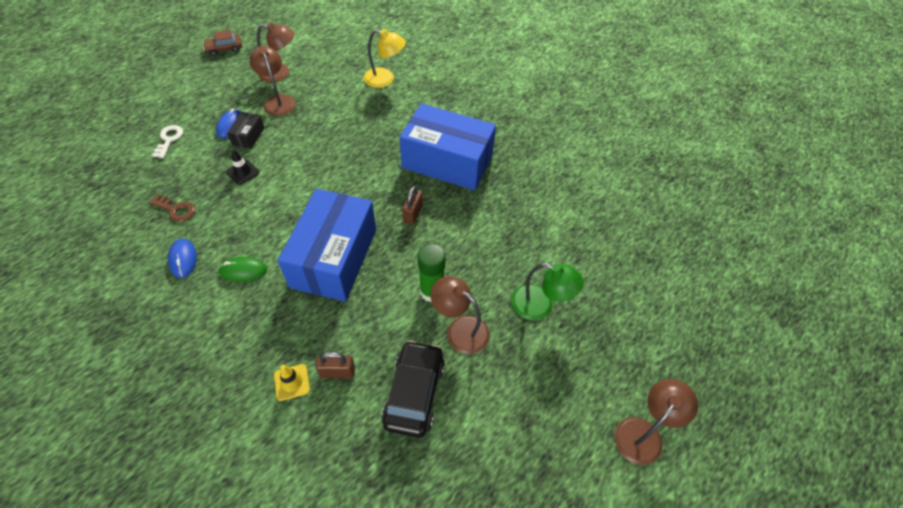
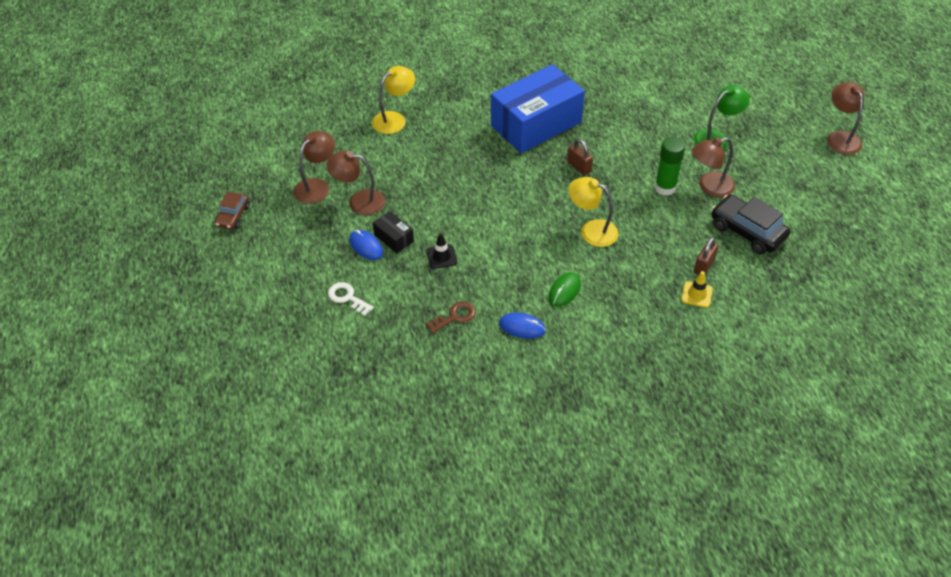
camera: 55 degrees left, 5 degrees down
(334, 258) = (591, 230): blue box -> yellow lamp

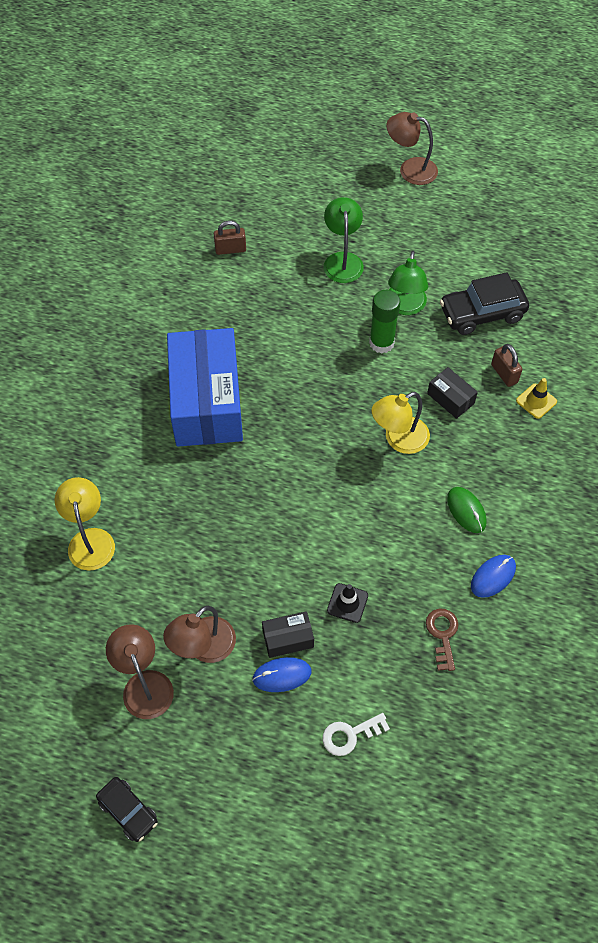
camera: 60 degrees left, 10 degrees up
(233, 216) = (128, 811): brown car -> black car
(579, 167) = (301, 399): brown padlock -> brown padlock (230, 249)
(652, 244) = (450, 398): none -> black box
(709, 187) = (405, 306): brown lamp -> green lamp

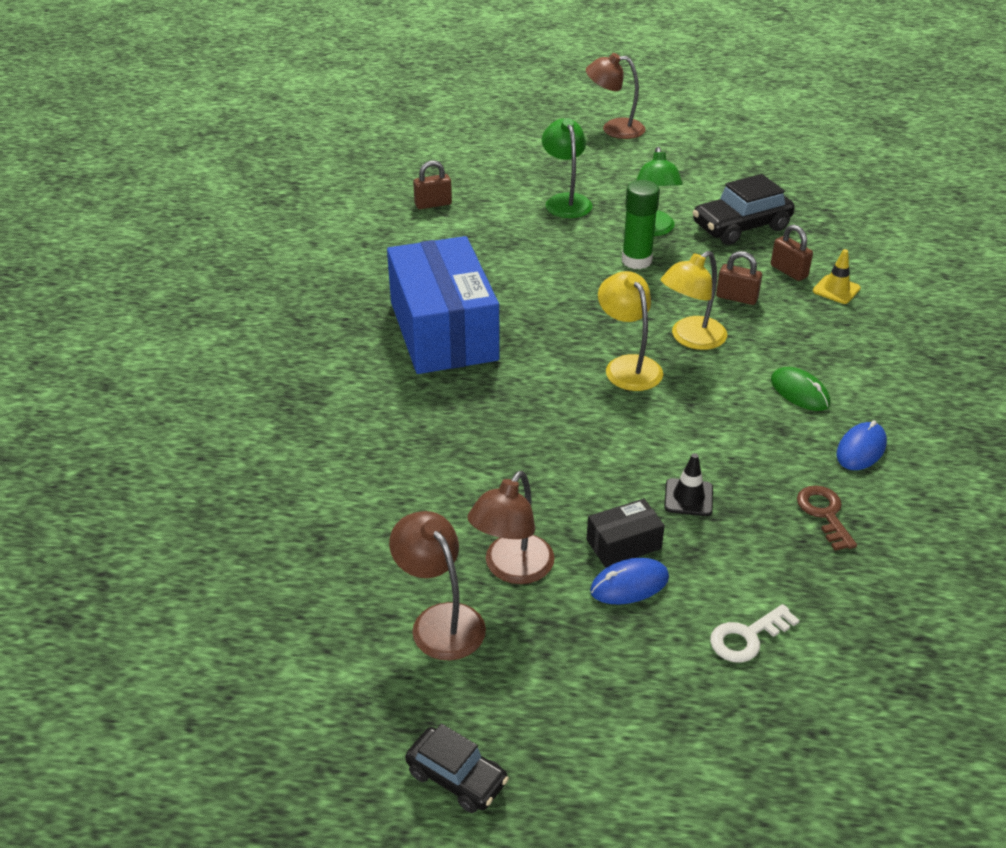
camera: 10 degrees left, 20 degrees down
(90, 539) = (325, 476): yellow lamp -> yellow lamp (628, 366)
(450, 398) = (736, 298): black box -> brown padlock

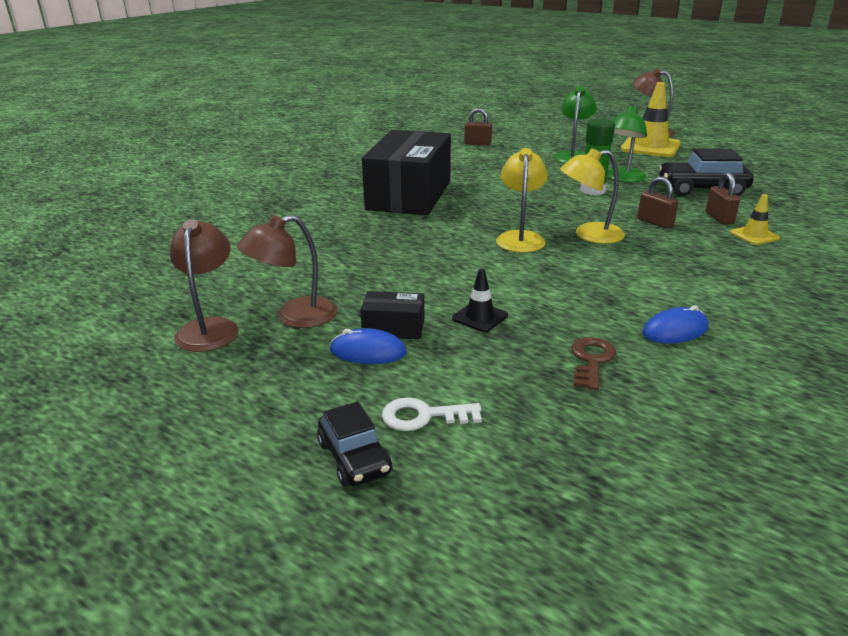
camera: 30 degrees right, 10 degrees down
(443, 331) = (409, 195): blue box -> black box
(456, 777) = (94, 416): black car -> black car (354, 458)
(635, 160) = (650, 147): none -> yellow traffic cone
(799, 392) = (653, 283): green mouse -> none

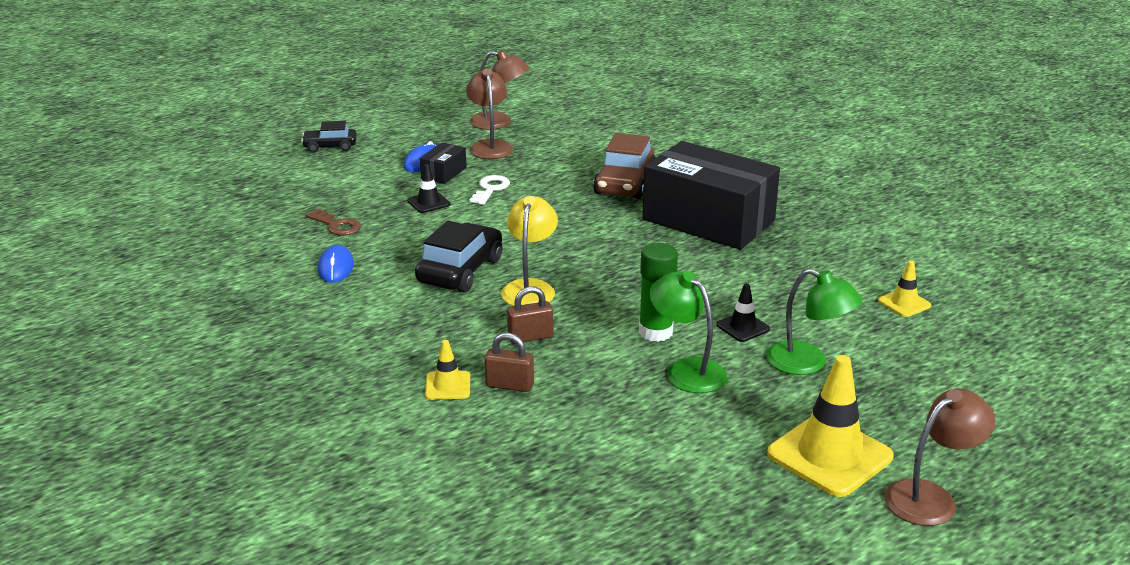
camera: 110 degrees right, 0 degrees up
(358, 232) = (624, 183): none -> brown car
(424, 416) = (342, 166): white key -> white key (490, 189)
(477, 143) = (904, 303): brown padlock -> yellow traffic cone
(520, 238) = (552, 251): yellow lamp -> none
(554, 172) = (742, 327): none -> black traffic cone
(701, 189) = (608, 417): black car -> black car (460, 271)

